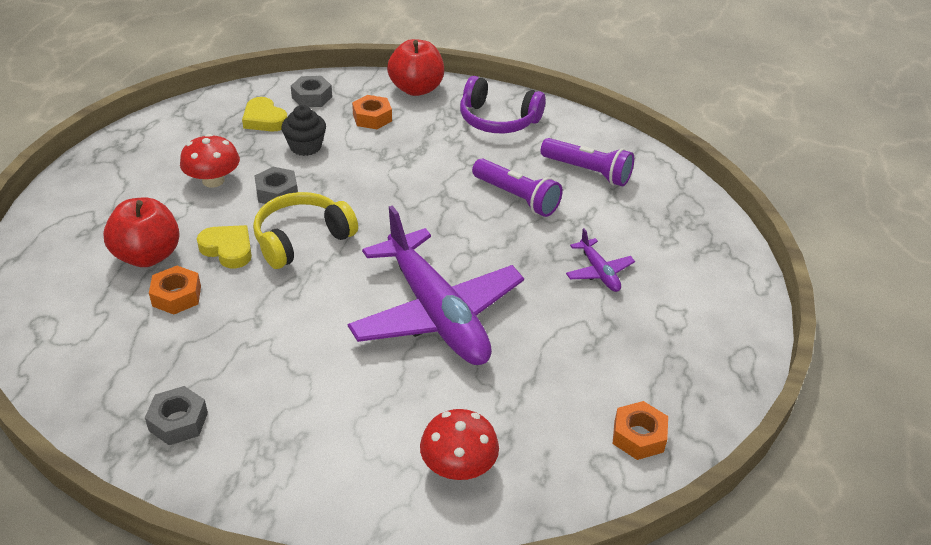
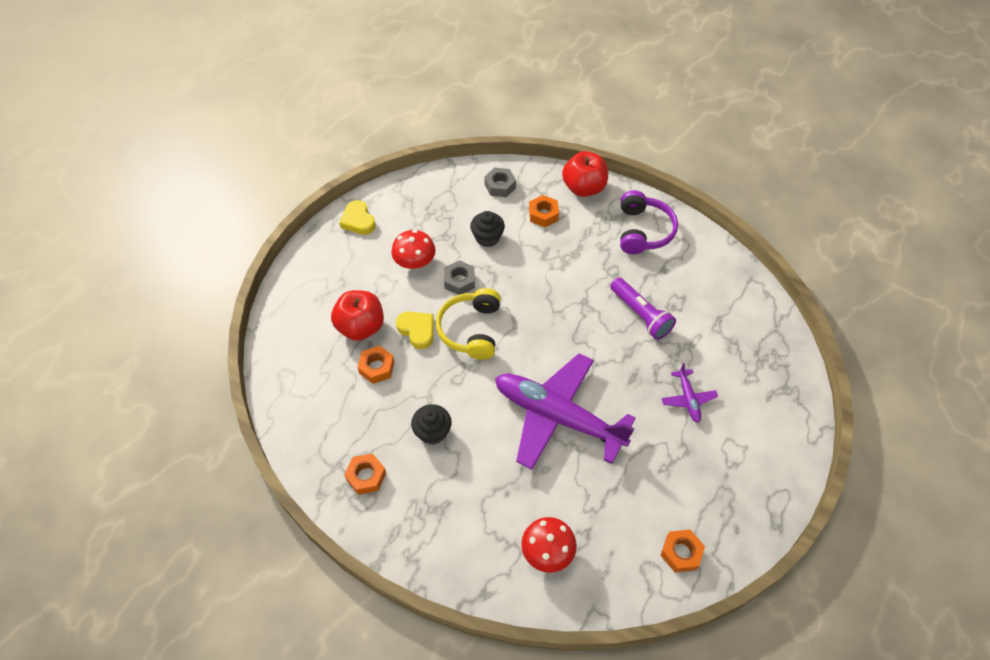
camera: 15 degrees right, 15 degrees up
(178, 421) = (366, 476): grey nut -> orange nut
(264, 119) = (460, 205): yellow heart -> yellow heart (358, 221)
(268, 355) = (432, 432): none -> black cupcake
(302, 239) = (471, 330): yellow headphones -> yellow headphones turned 60 degrees counterclockwise
(436, 313) = (557, 416): purple plane -> purple plane turned 135 degrees clockwise
(498, 120) = (643, 231): purple headphones -> purple headphones turned 120 degrees counterclockwise
(588, 172) = (703, 297): purple flashlight -> none

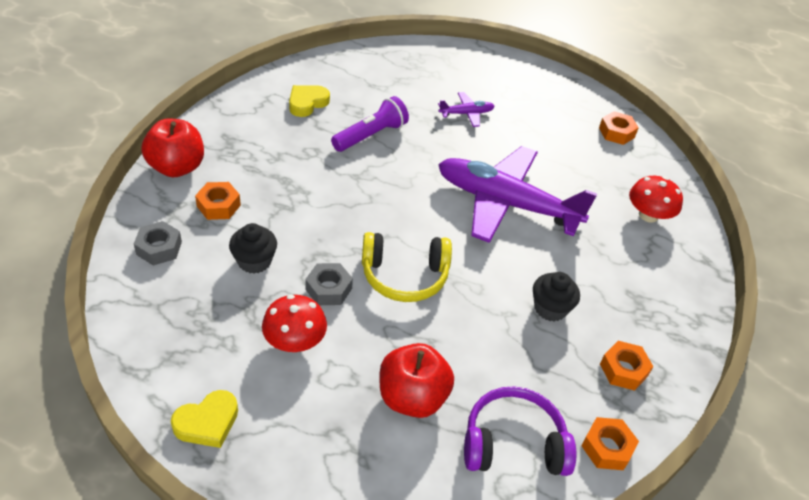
camera: 100 degrees left, 10 degrees down
(377, 367) = (474, 372): orange nut -> orange nut (607, 448)
(417, 330) = (411, 331): yellow heart -> yellow heart (307, 103)
(557, 416) = (505, 203): purple plane -> purple plane turned 90 degrees clockwise
(643, 231) = (253, 124): purple headphones -> purple headphones (513, 444)

